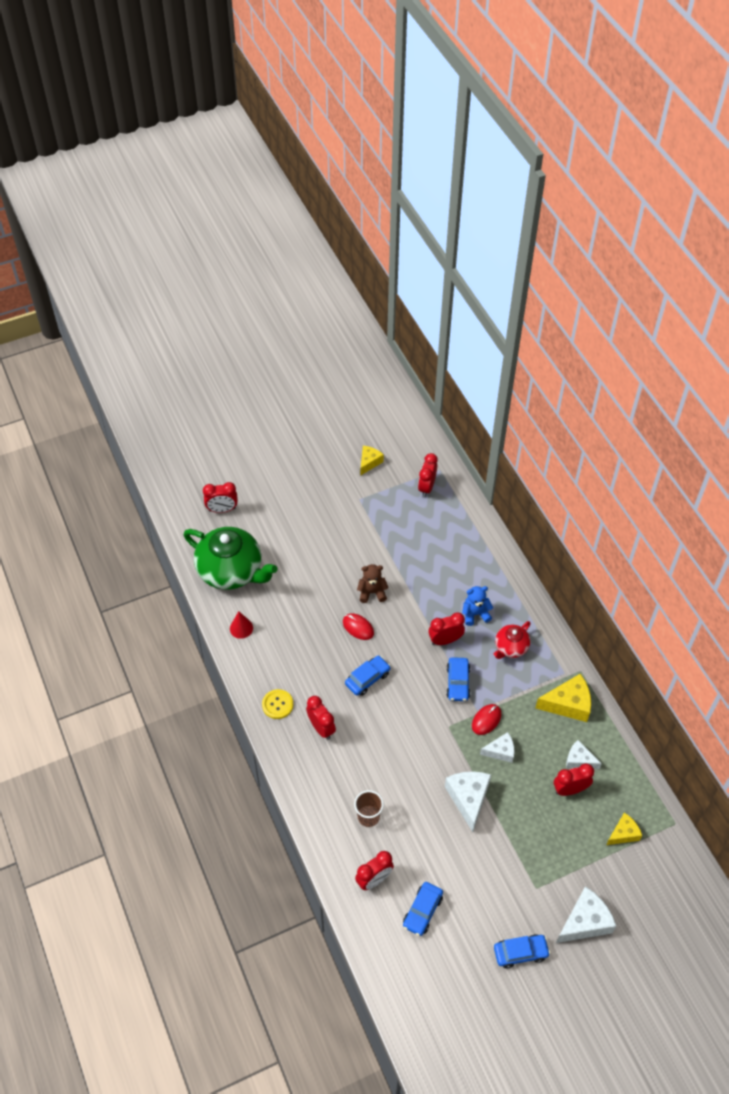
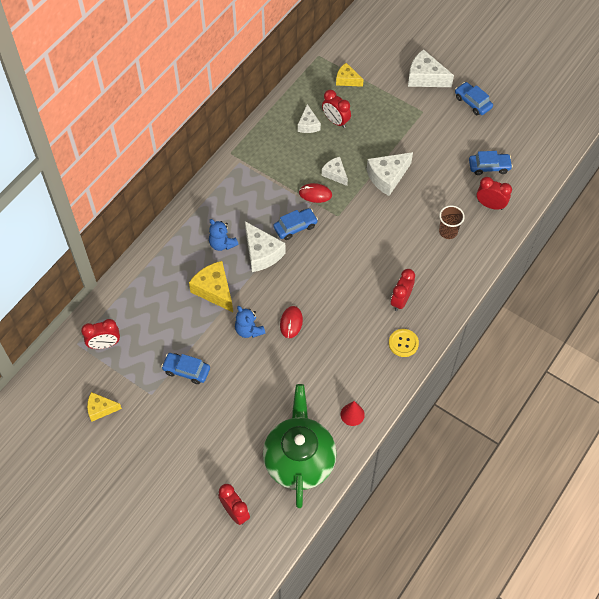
camera: 120 degrees left, 5 degrees up
(367, 678) = (334, 291): blue car -> blue car (186, 370)
(372, 592) = (249, 330): brown teddy bear -> blue teddy bear
(445, 640) = (261, 253): red clock -> white cheese
(510, 647) = (239, 206): red teapot -> none
(568, 704) = (265, 149): yellow cheese -> yellow cheese (214, 290)

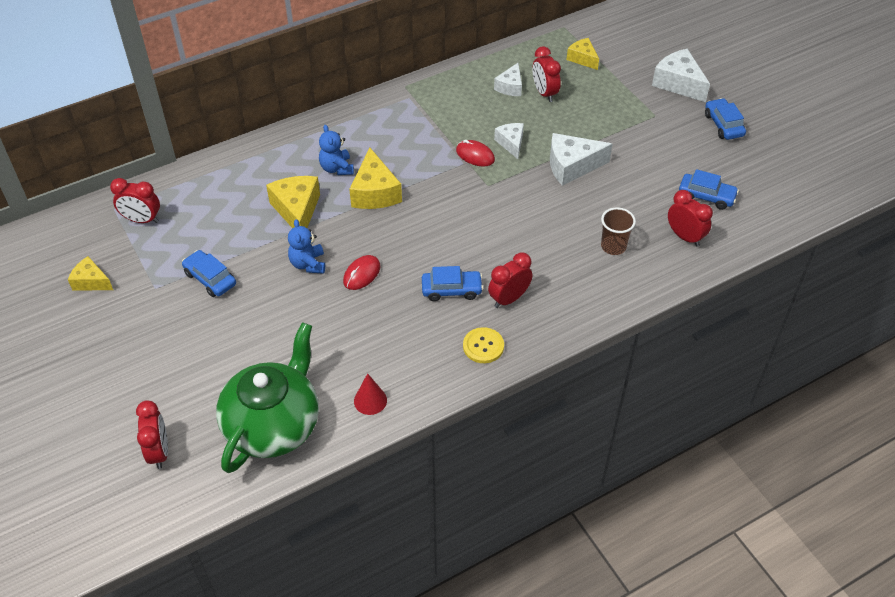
camera: 25 degrees right, 10 degrees down
(261, 253) = (375, 192): white cheese -> yellow cheese
(295, 227) = (431, 180): blue car -> blue car (451, 290)

